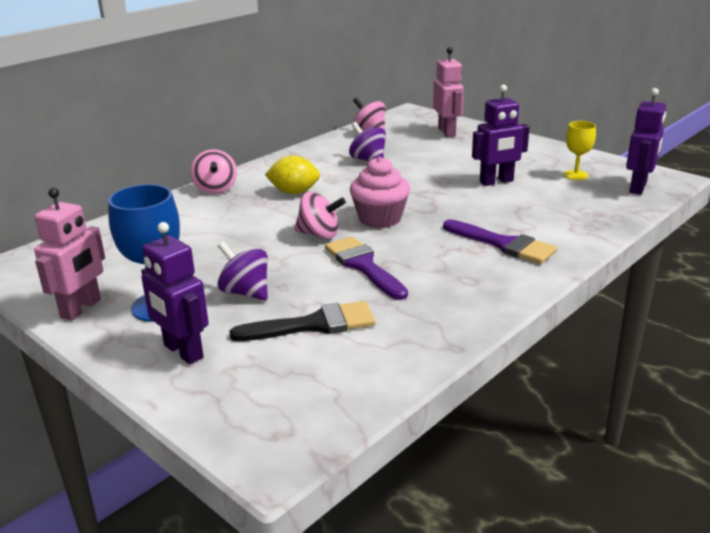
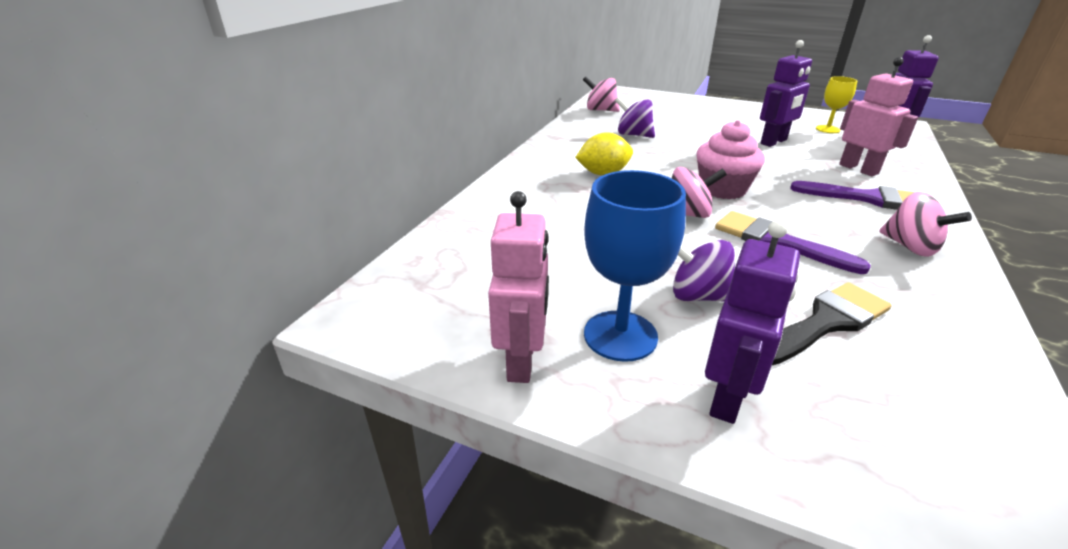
camera: 20 degrees left, 5 degrees up
(183, 352) = (728, 397): purple robot -> purple robot turned 90 degrees counterclockwise
(216, 189) = (516, 180): pink spinning top -> pink spinning top (910, 247)
(447, 132) = (669, 104): pink robot -> pink robot (858, 169)

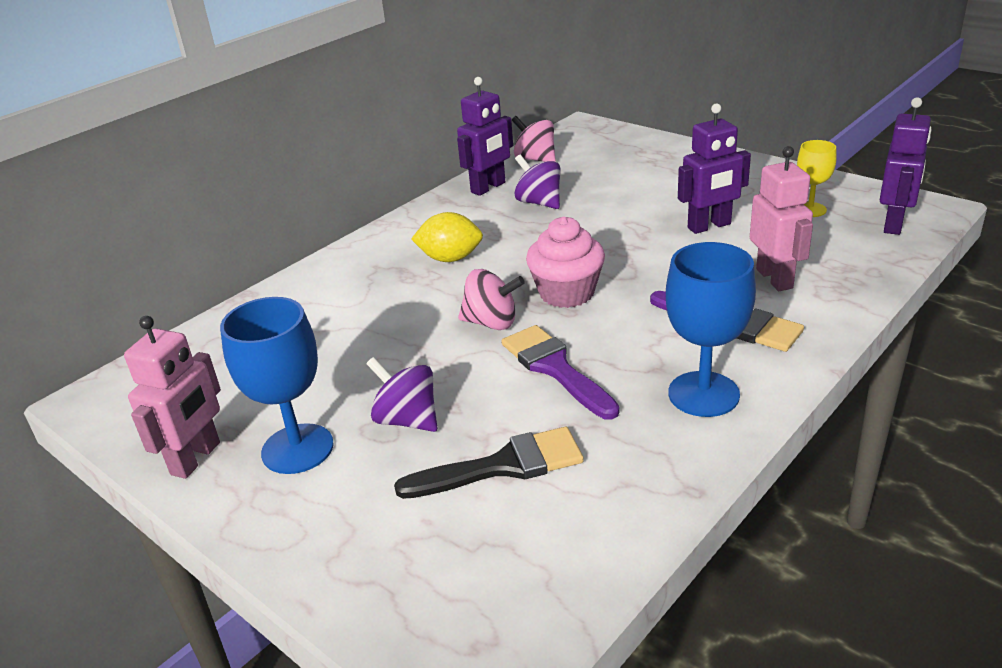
camera: 20 degrees right, 0 degrees up
(728, 397) = (336, 519): purple robot -> purple robot (488, 187)
(910, 247) = (703, 394): pink spinning top -> blue goblet

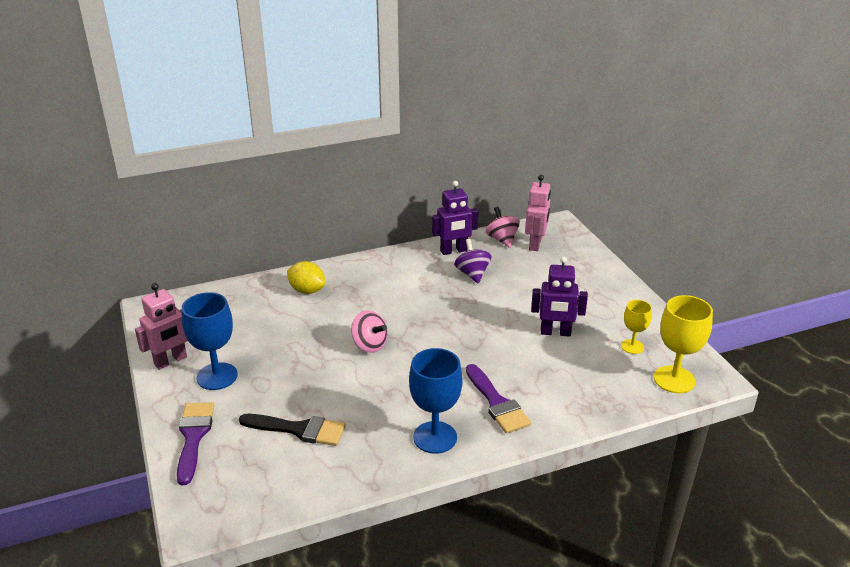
camera: 25 degrees right, 0 degrees up
(407, 420) = (278, 384): purple spinning top -> none
(450, 258) = (386, 293): yellow lemon -> yellow lemon (307, 290)
(555, 368) = (375, 387): purple brush -> purple brush (193, 437)
(567, 293) = (426, 343): pink cupcake -> none
(775, 278) = (554, 385): pink robot -> pink robot (535, 244)
(894, 224) = (674, 379): purple robot -> yellow goblet

